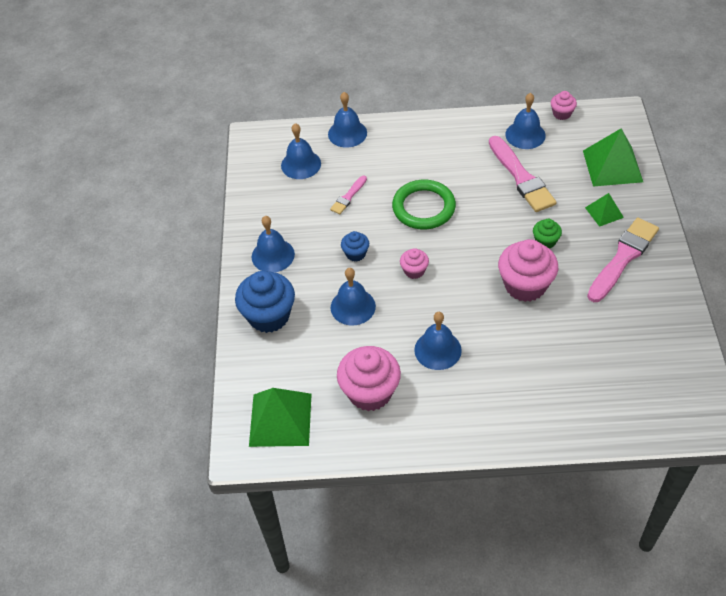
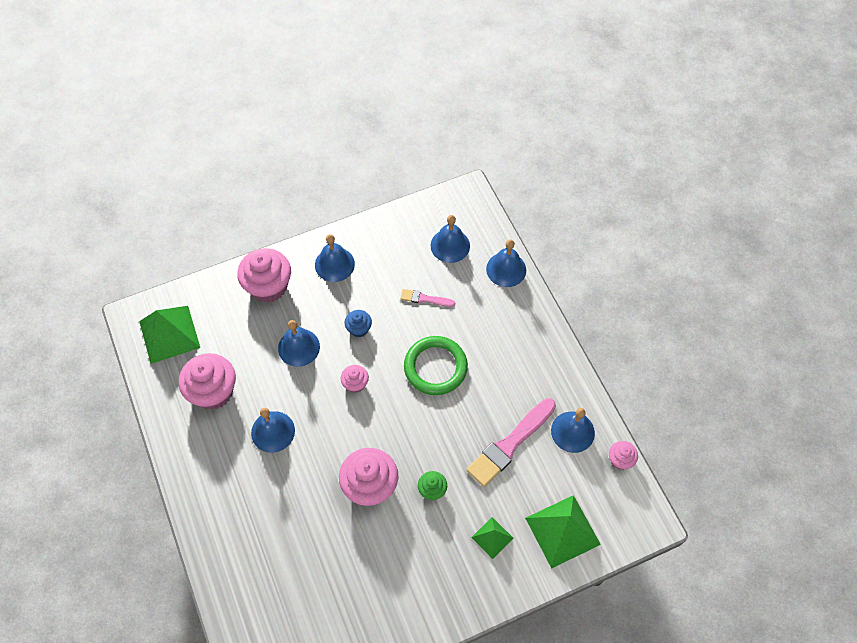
camera: 65 degrees right, 10 degrees up
(269, 316) = (268, 286): blue cupcake -> pink cupcake
(623, 258) = (437, 570): pink brush -> none

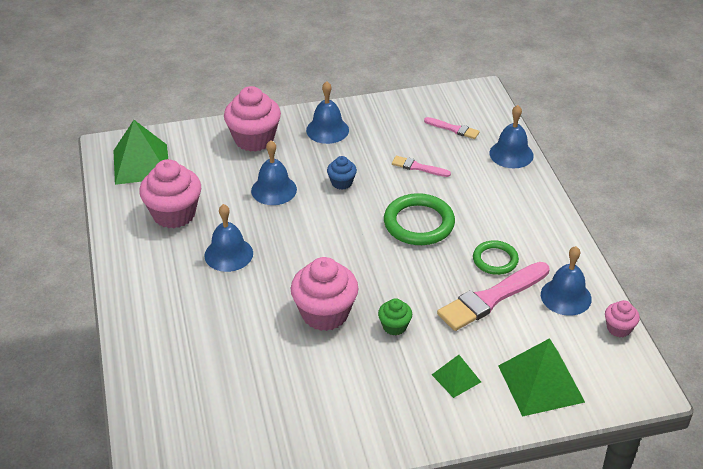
camera: 10 degrees right, 20 degrees down
(355, 384) = (328, 226): pink cupcake -> none
(450, 245) = (453, 129): blue bell -> pink brush
(507, 399) = (495, 260): none -> green ring

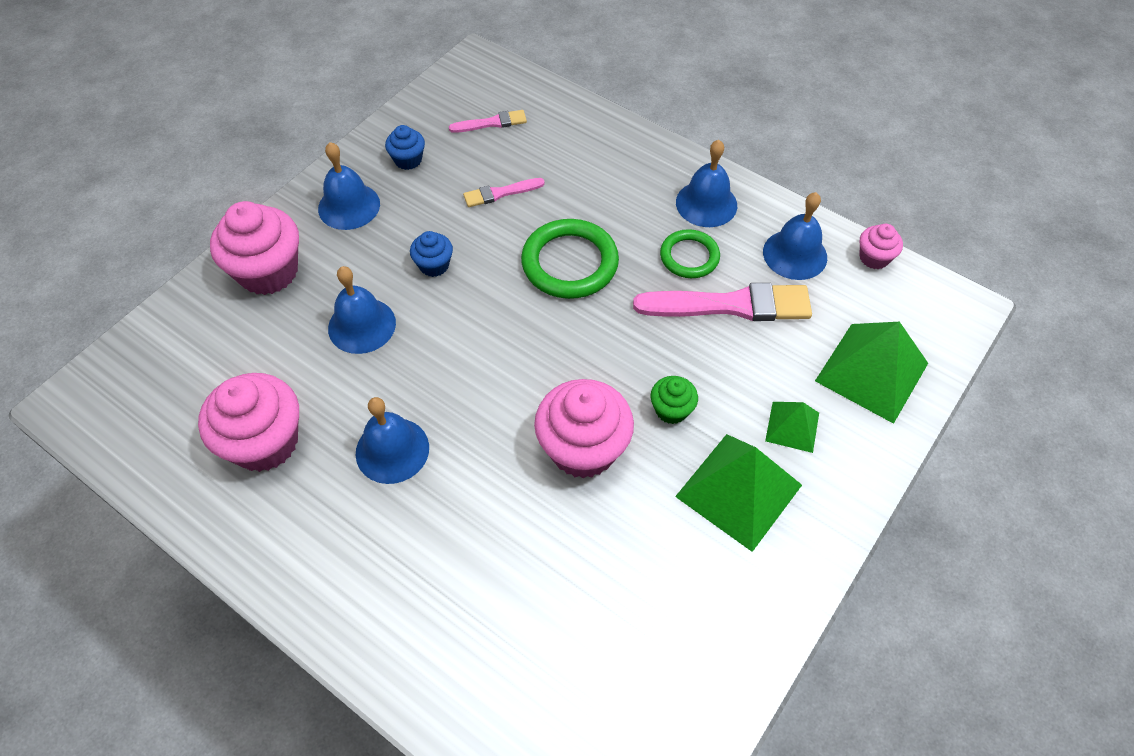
camera: 40 degrees left, 15 degrees up
(141, 164) = (146, 399): green pyramid -> green pyramid (738, 490)
(384, 124) = (408, 160): none -> blue cupcake
(491, 298) = (730, 305): pink brush -> pink brush turned 105 degrees counterclockwise
(511, 154) = (581, 119): blue bell -> blue bell (706, 203)

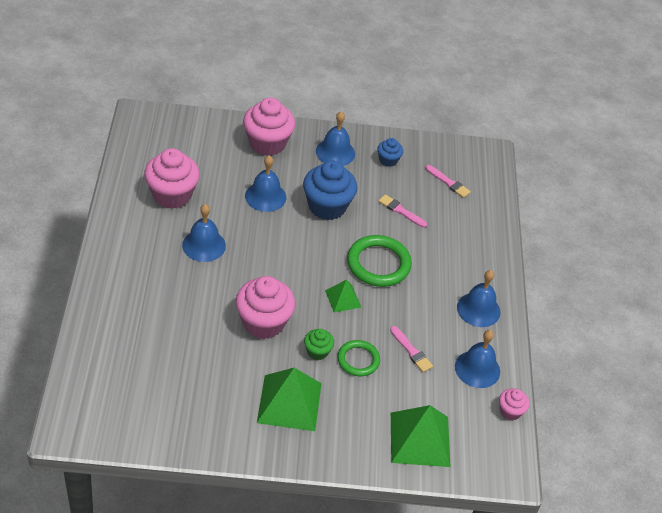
camera: 50 degrees right, 10 degrees down
(434, 265) = (327, 206): blue cupcake -> blue cupcake, size x1.98
(689, 257) = (430, 317): green ring -> green ring (358, 360)
(730, 305) = (411, 351): pink brush -> pink brush, size x0.51
(792, 426) = (350, 412): green pyramid -> green pyramid (343, 298)

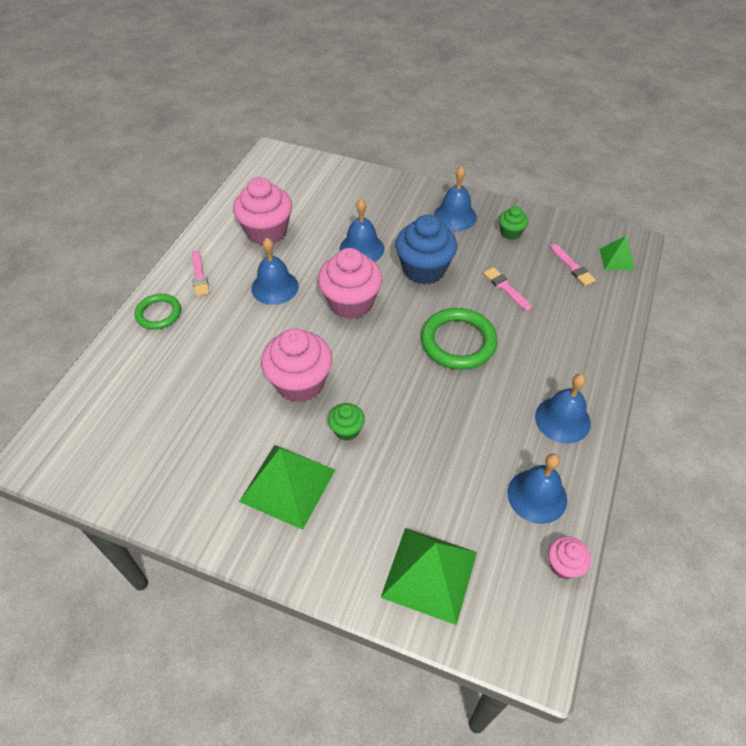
camera: 25 degrees right, 5 degrees up
(267, 143) = (386, 197): pink cupcake -> pink cupcake (351, 303)
(343, 298) = (401, 373): green pyramid -> green pyramid (616, 259)
(358, 360) = (391, 451): green ring -> green ring (158, 313)
(388, 160) = (510, 233): blue cupcake -> green cupcake
(411, 351) = (460, 454): pink brush -> pink brush (199, 276)

